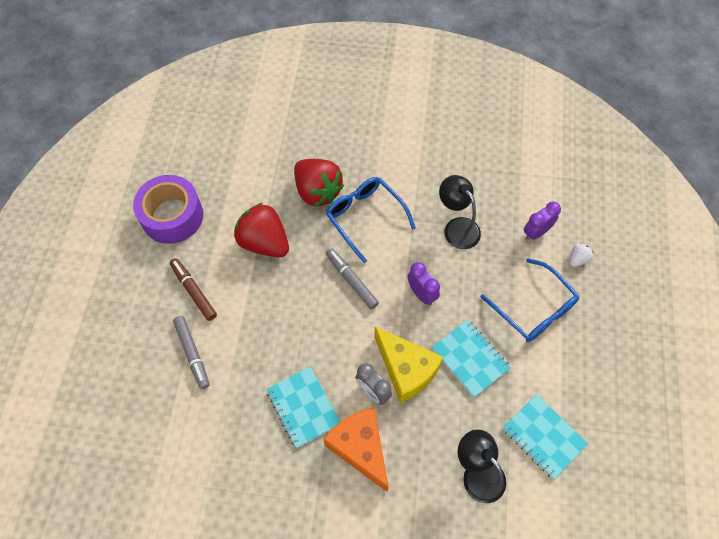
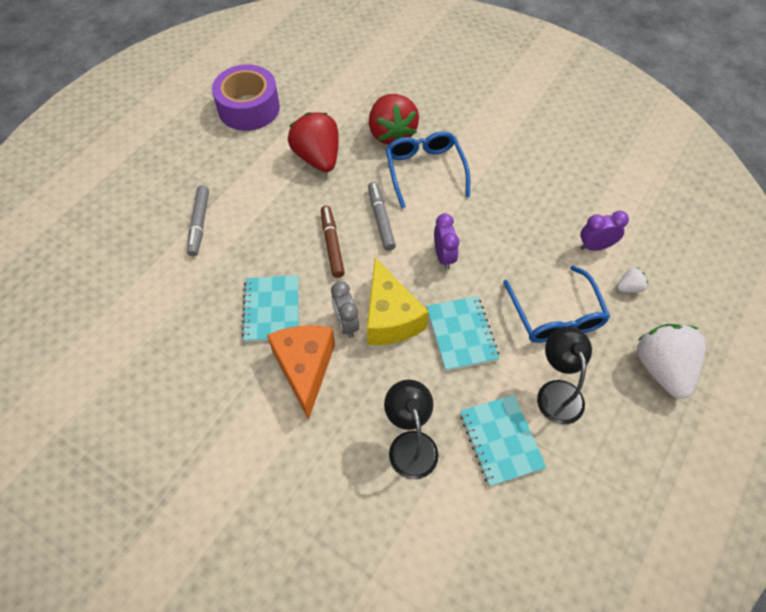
camera: 25 degrees right, 5 degrees down
(194, 291) = (231, 174): brown marker -> brown marker (332, 245)
(457, 227) = (513, 212): black lamp -> black lamp (557, 392)
(631, 319) = (662, 368): none -> white strawberry

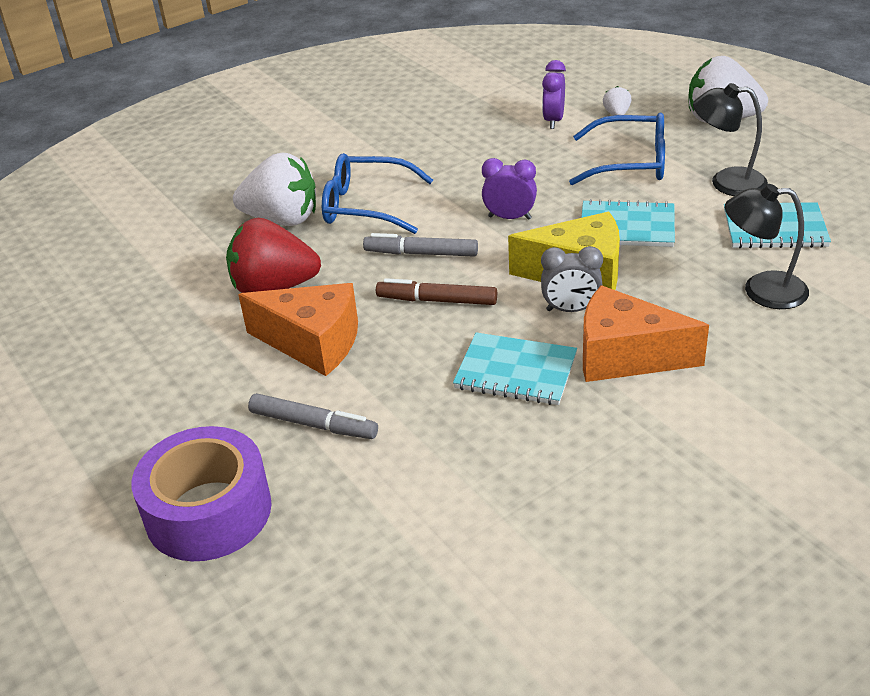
camera: 65 degrees left, 20 degrees down
(249, 108) = (116, 339): purple tape -> purple tape (208, 511)
(270, 197) = (313, 343): none -> orange cheese
(391, 133) = (282, 219): red strawberry -> white strawberry

